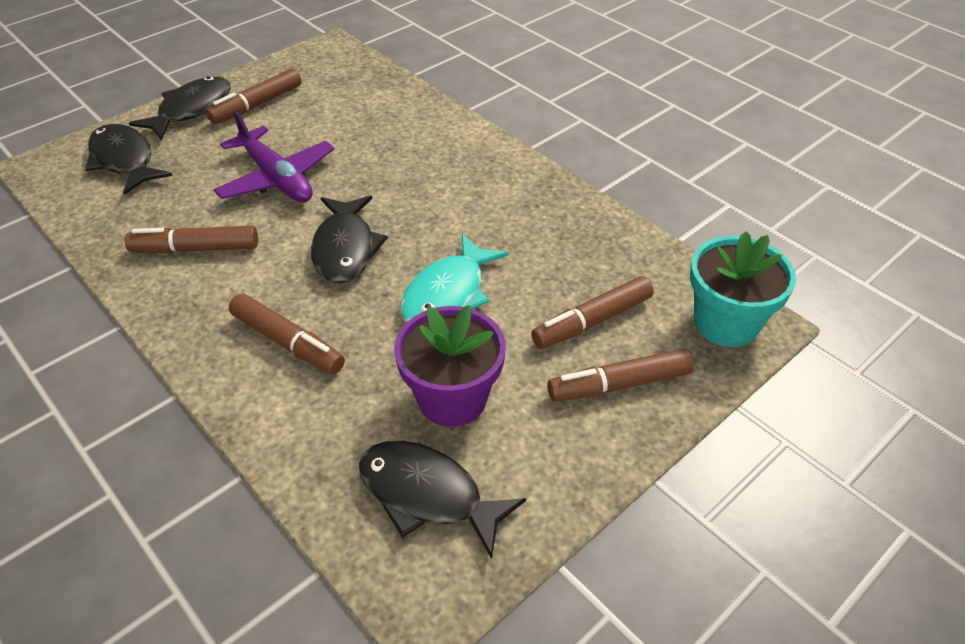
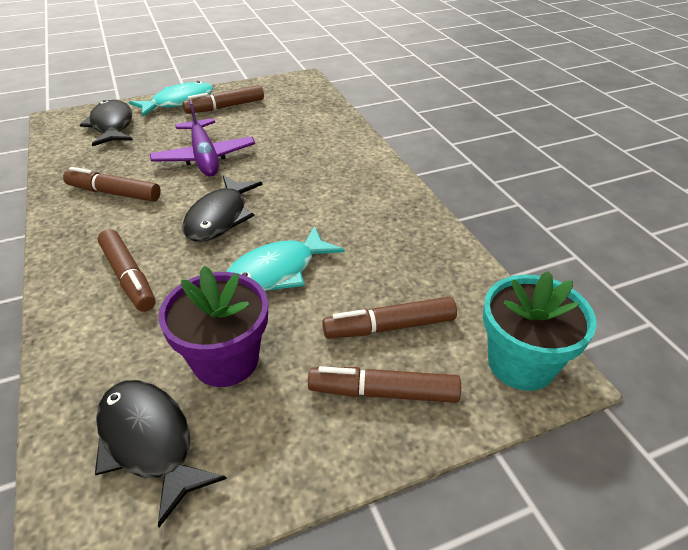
camera: 20 degrees right, 5 degrees down
(191, 109) = (179, 102): black fish -> turquoise fish

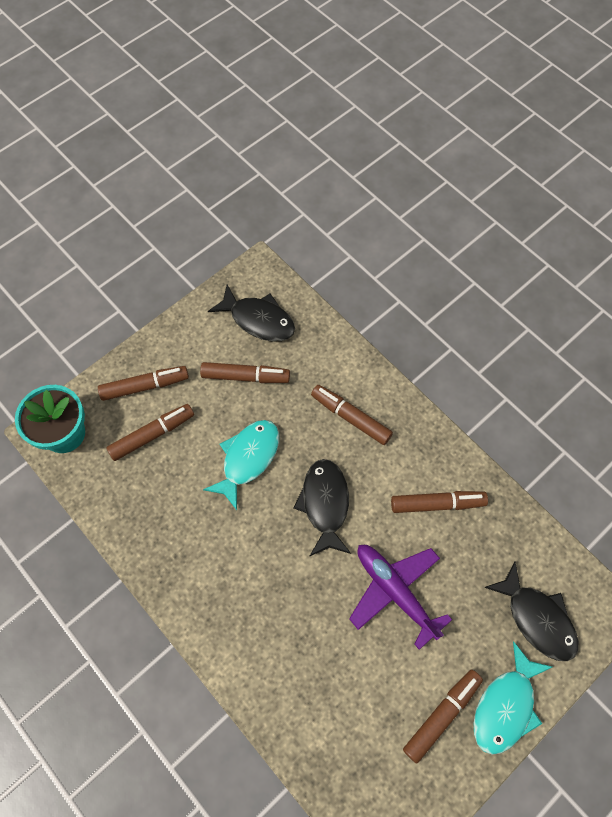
camera: 160 degrees right, 25 degrees up
(226, 360) = (245, 376): purple flower pot -> brown marker

